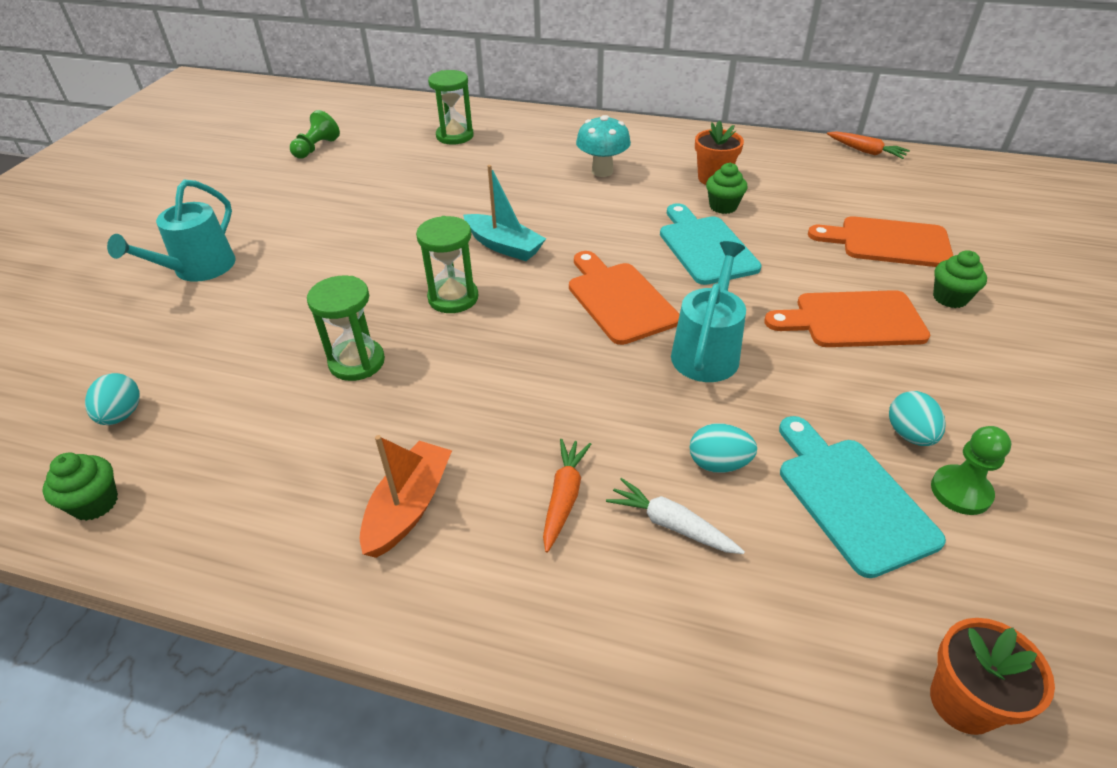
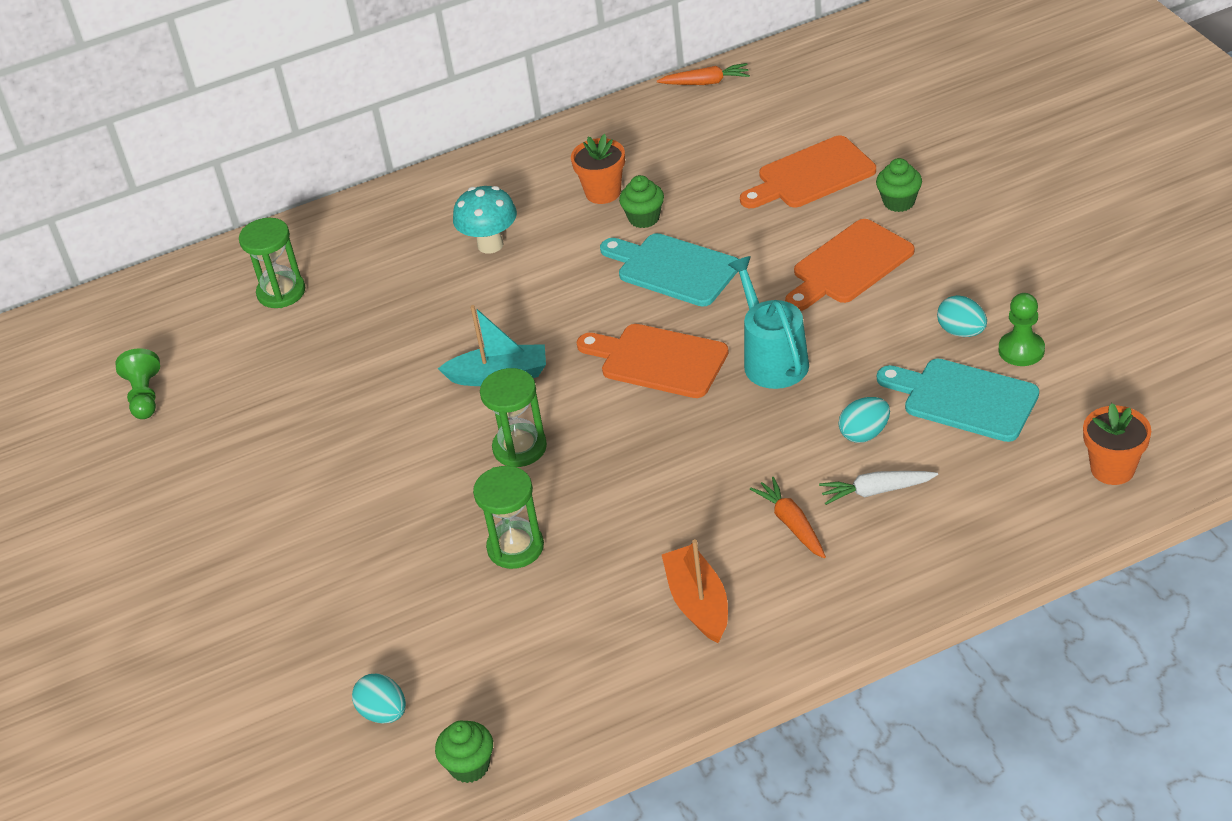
camera: 35 degrees left, 0 degrees up
(198, 269) = (238, 579): turquoise watering can -> none

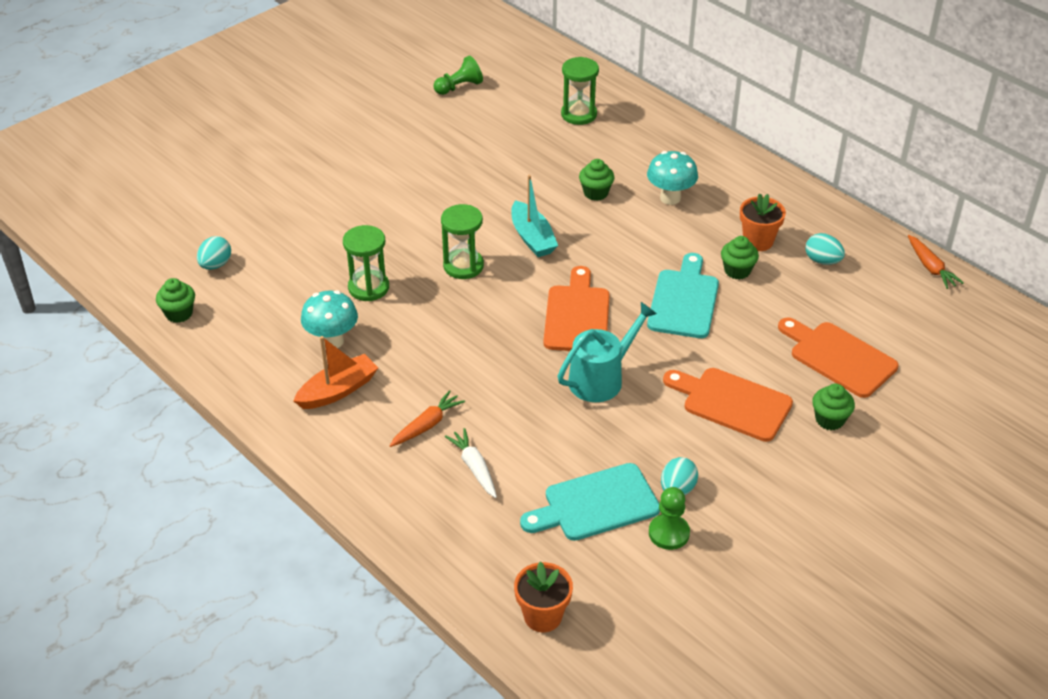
camera: 65 degrees right, 0 degrees up
(445, 305) = (596, 193): none -> green cupcake
(603, 598) = (332, 341): none -> turquoise mushroom
(864, 434) = (535, 449): turquoise egg -> turquoise egg (822, 261)
(964, 399) = (595, 504): turquoise cutting board -> turquoise cutting board turned 120 degrees counterclockwise

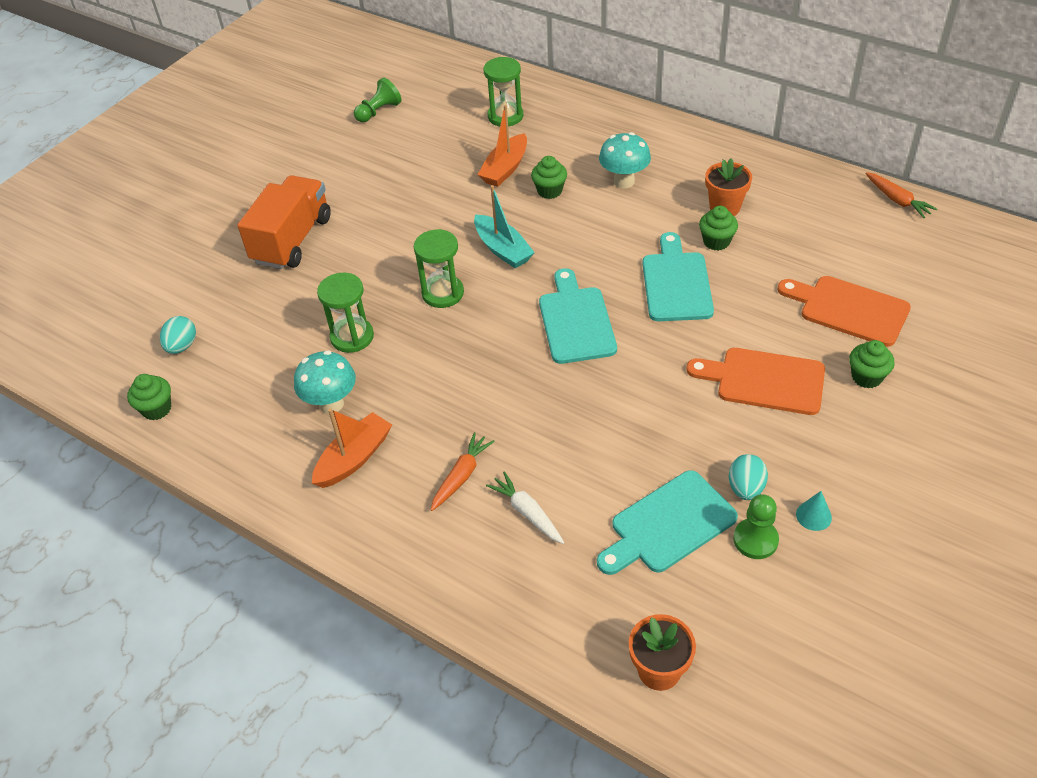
camera: 10 degrees left, 5 degrees up
(341, 191) = (292, 240): none -> orange truck
(561, 164) = (505, 168): none -> orange boat
(577, 315) = (576, 321): orange cutting board -> turquoise cutting board
(601, 379) = (624, 384): turquoise watering can -> none
(729, 525) = (813, 516): none -> turquoise cone
(822, 261) = (793, 215): turquoise egg -> none

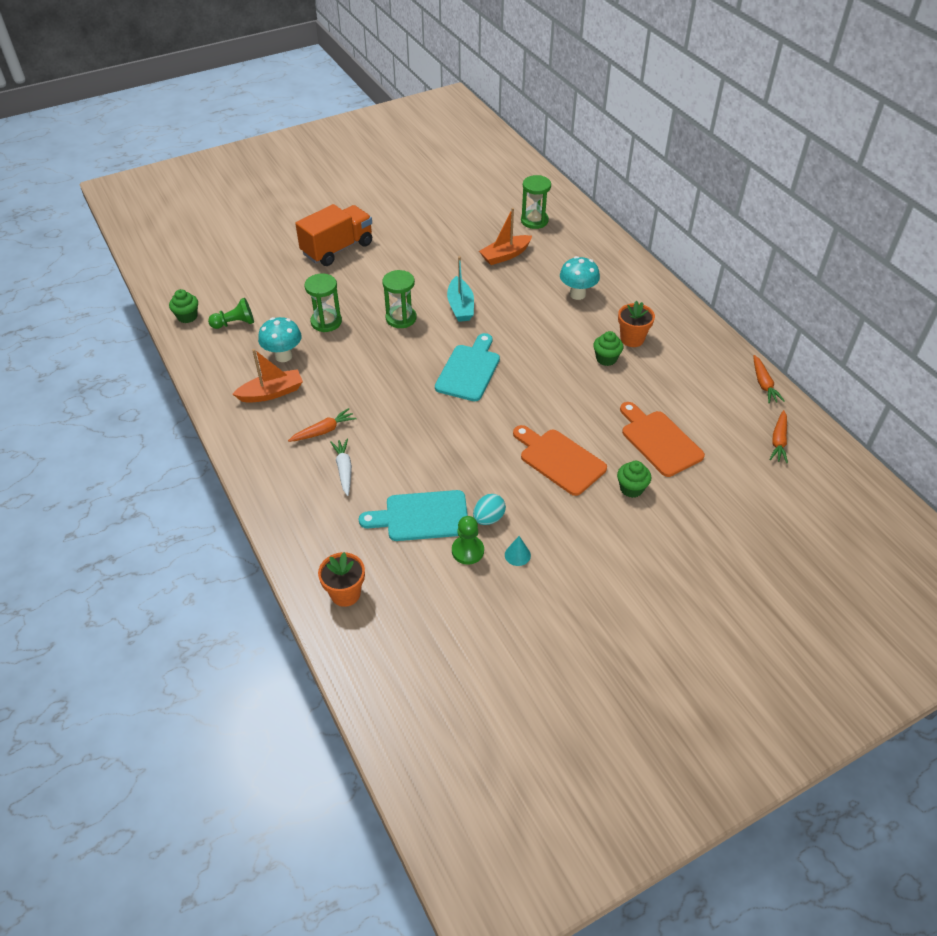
camera: 25 degrees right, 0 degrees up
(182, 346) = (227, 286): turquoise egg -> none
(378, 111) = (454, 187): green pawn -> green pawn (235, 323)
(549, 191) = (522, 281): green cupcake -> none
(676, 283) = (555, 374): turquoise cutting board -> none
(963, 255) = (778, 441): none -> orange carrot

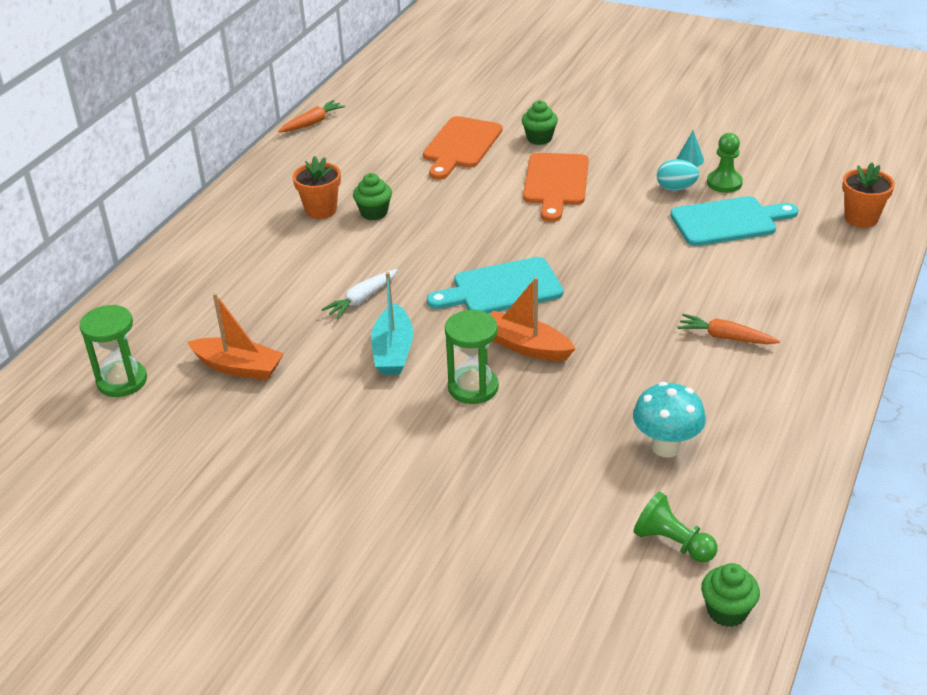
camera: 125 degrees left, 10 degrees down
(271, 393) = (733, 414): orange boat -> orange boat (526, 346)
(326, 322) = (558, 450): green hourglass -> none
(337, 249) = (384, 549): orange truck -> none
(344, 470) = (750, 293): white carrot -> white carrot (362, 299)
(421, 516) = (728, 221): turquoise cutting board -> turquoise cutting board turned 60 degrees counterclockwise
(460, 306) = (393, 351): turquoise boat -> turquoise boat turned 135 degrees clockwise
(577, 294) = (272, 275): turquoise mushroom -> none
(778, 441) = (386, 96): orange carrot -> none

